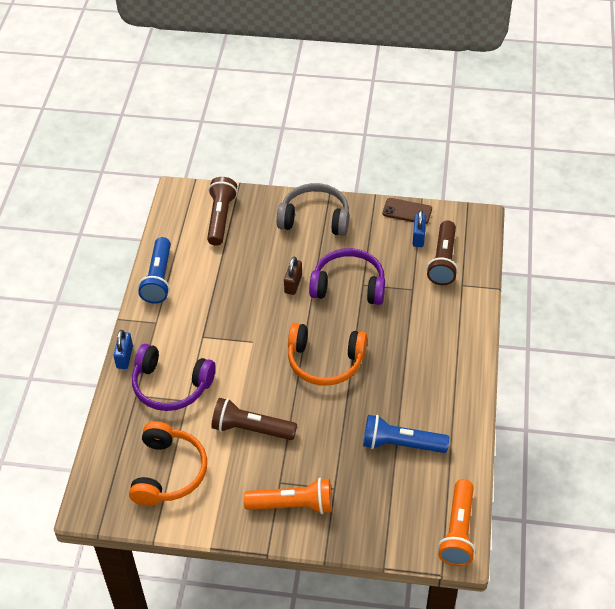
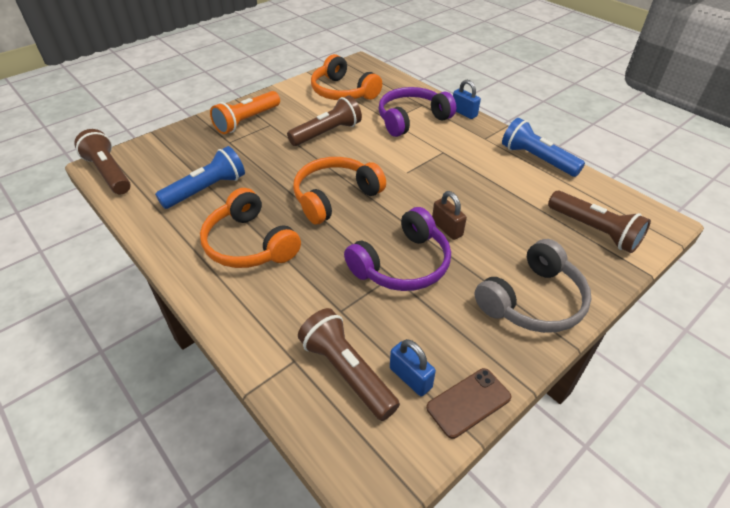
camera: 130 degrees right, 5 degrees down
(417, 370) = (249, 244): none -> orange headphones
(458, 531) = (109, 173): orange flashlight -> brown flashlight

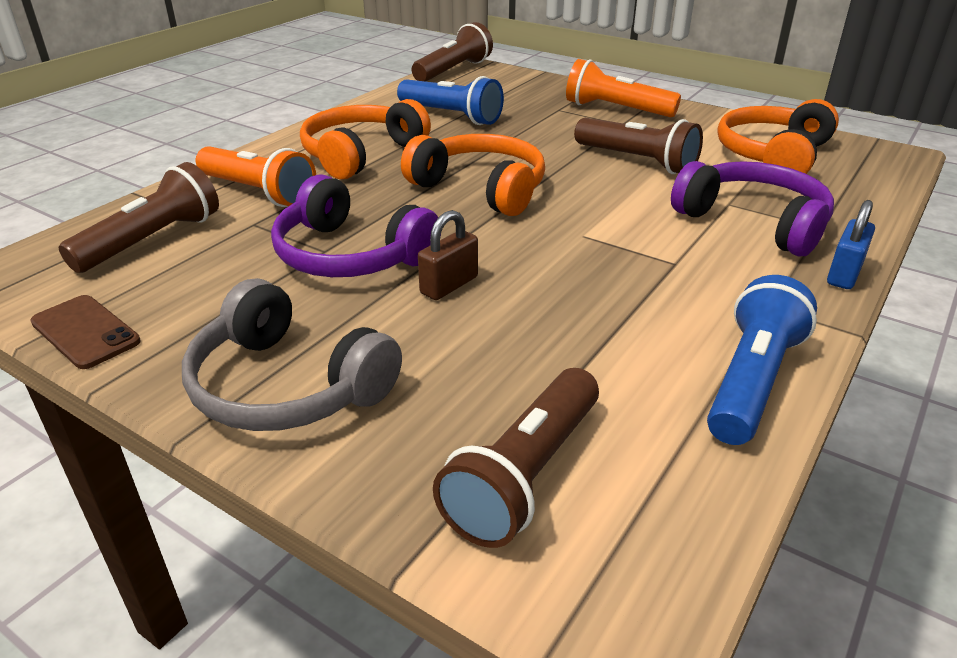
camera: 75 degrees right, 10 degrees down
(290, 306) = (258, 192): none -> orange flashlight
(410, 378) = (136, 283): blue padlock -> none

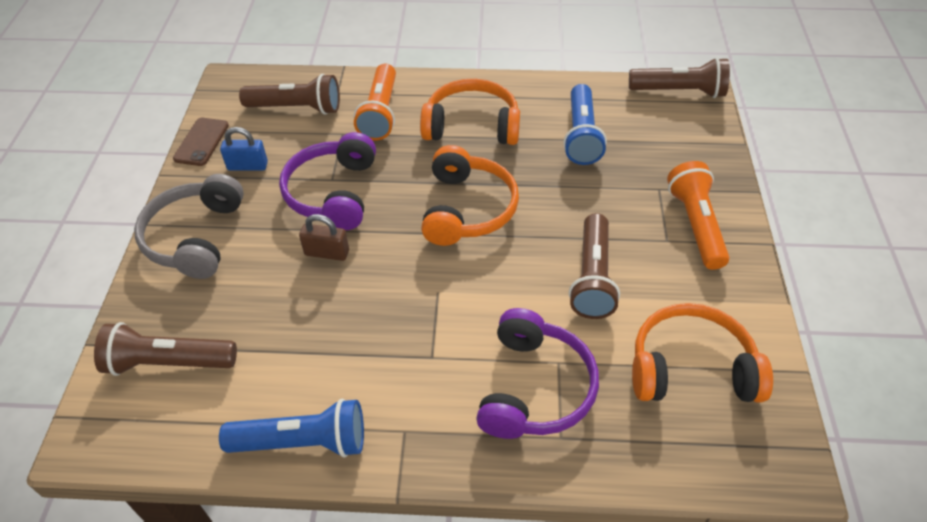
camera: 60 degrees right, 15 degrees up
(844, 274) = (484, 469): blue padlock -> blue padlock (247, 166)

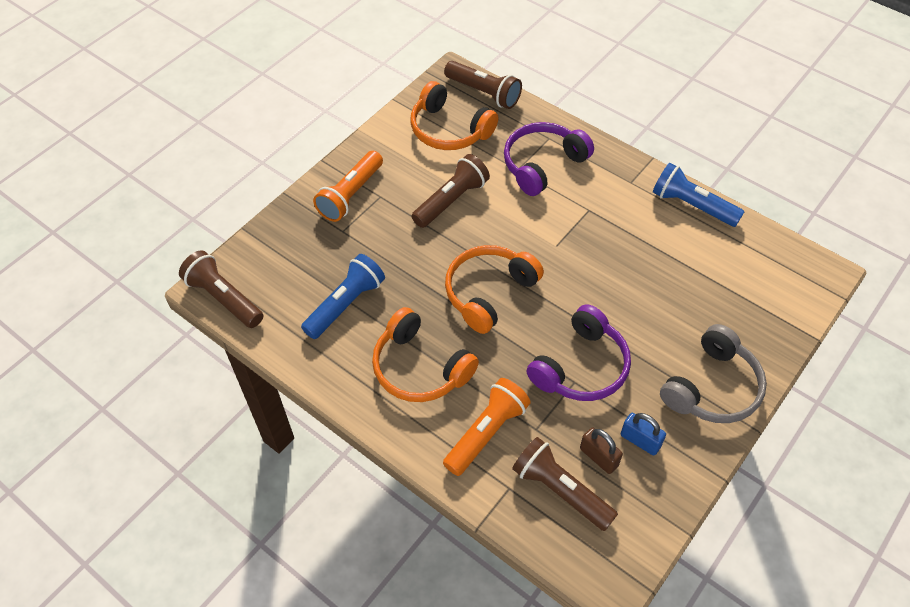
camera: 145 degrees left, 5 degrees up
(169, 362) = (761, 294): brown flashlight -> brown flashlight (483, 93)
(201, 142) = (672, 500): brown phone -> none
(327, 253) = (615, 315): brown padlock -> brown padlock (598, 457)

